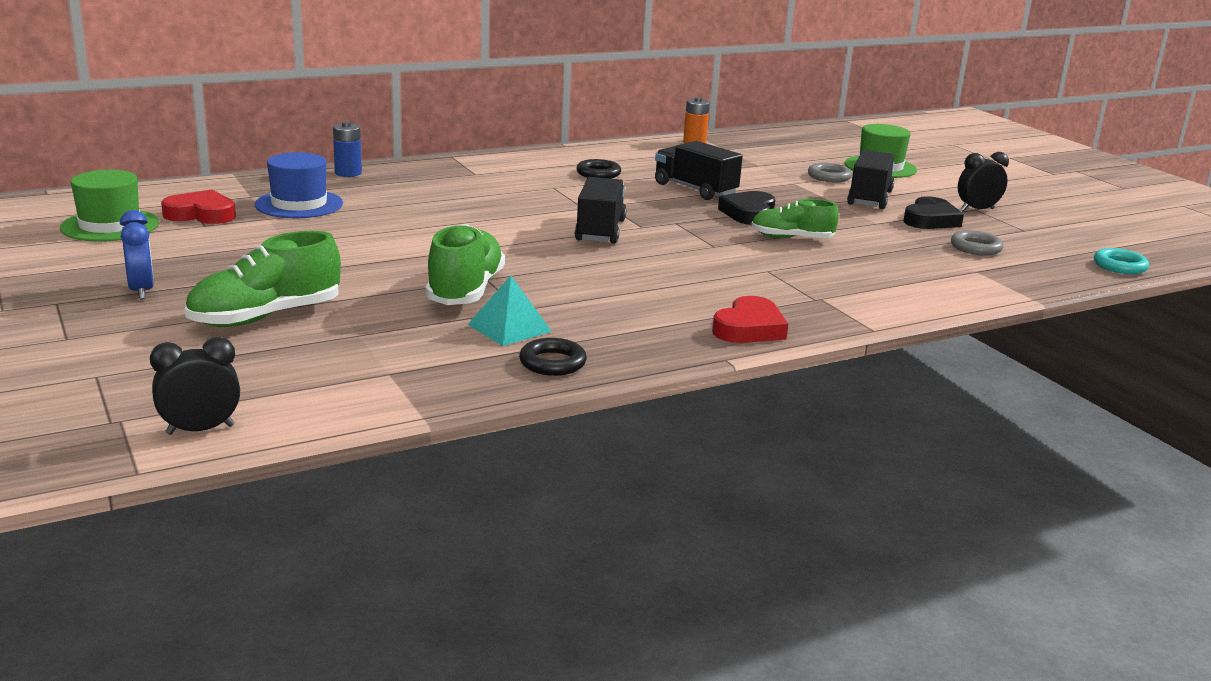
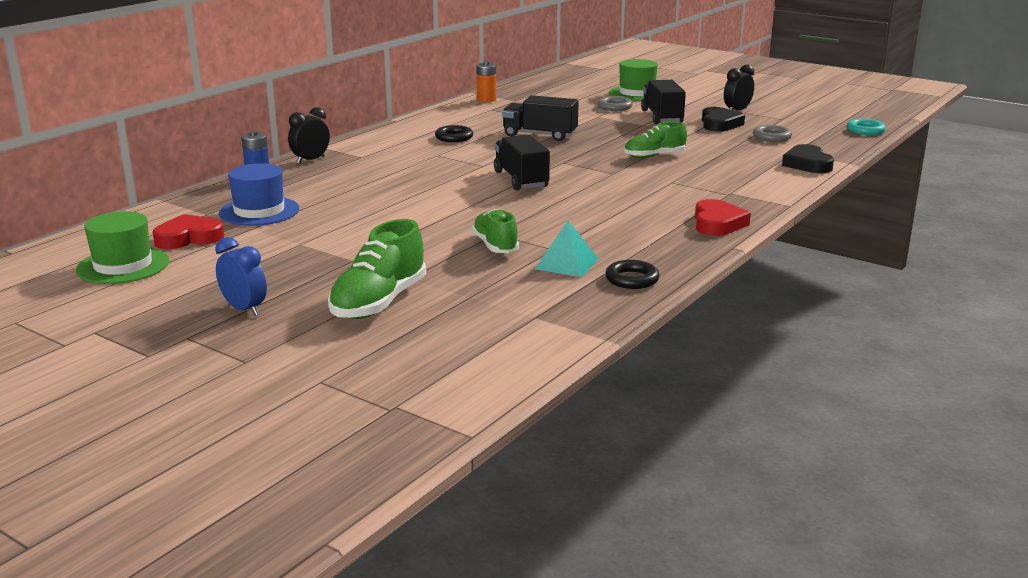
camera: 25 degrees left, 0 degrees up
(200, 430) = (467, 394): black clock -> black clock (310, 160)
(465, 291) = (495, 246): green shoe -> green shoe, size x0.66
(749, 213) = (601, 145): black heart -> black heart (807, 164)

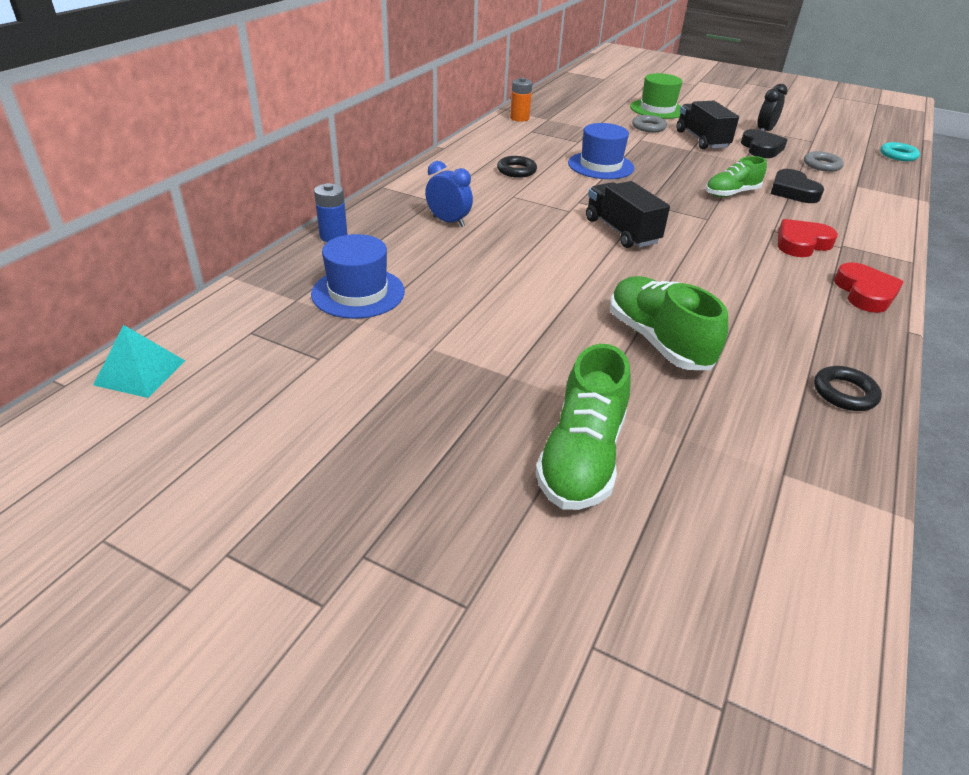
camera: 10 degrees left, 15 degrees up
(123, 266) = (223, 403): green hat -> none
(189, 238) = (290, 344): red heart -> red heart (801, 243)
(244, 309) = (417, 485): blue clock -> blue clock (448, 222)
(310, 160) = (381, 207): black clock -> none
(495, 246) = (658, 341): green shoe -> green shoe, size x1.52
(540, 135) = (600, 166): black truck -> blue hat
(567, 263) = (755, 368): turquoise pyramid -> turquoise pyramid (140, 372)
(807, 164) = (883, 201): black heart -> black heart (792, 191)

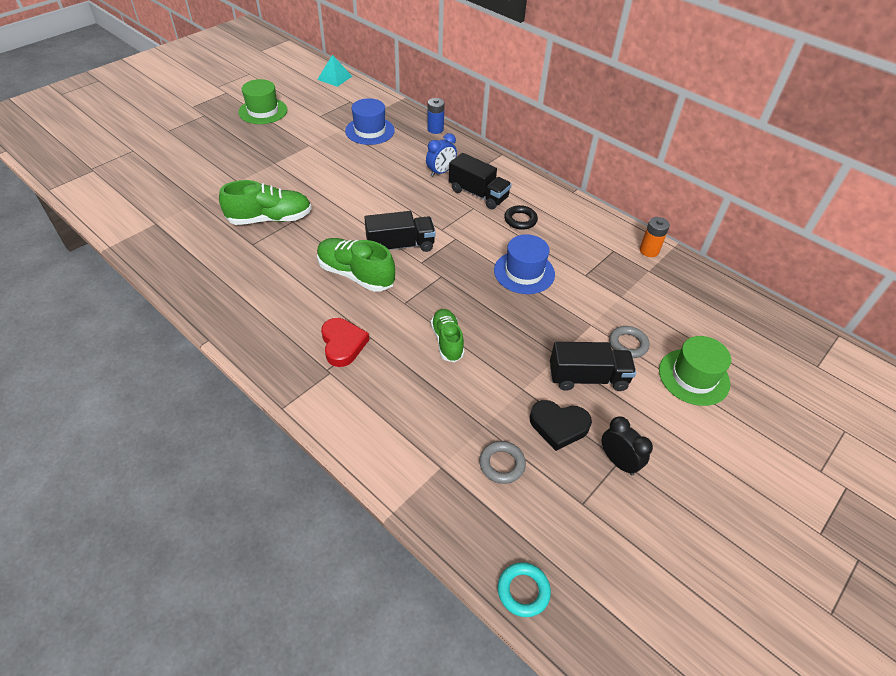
camera: 105 degrees right, 10 degrees up
(318, 446) = (263, 111): none -> green hat
(483, 195) = (478, 194): none -> black truck
(581, 457) = (209, 169): green shoe -> green shoe (356, 274)
(792, 191) = (440, 394): black heart -> none
(844, 393) = (182, 272): black ring -> none
(865, 293) = (260, 343): red heart -> none

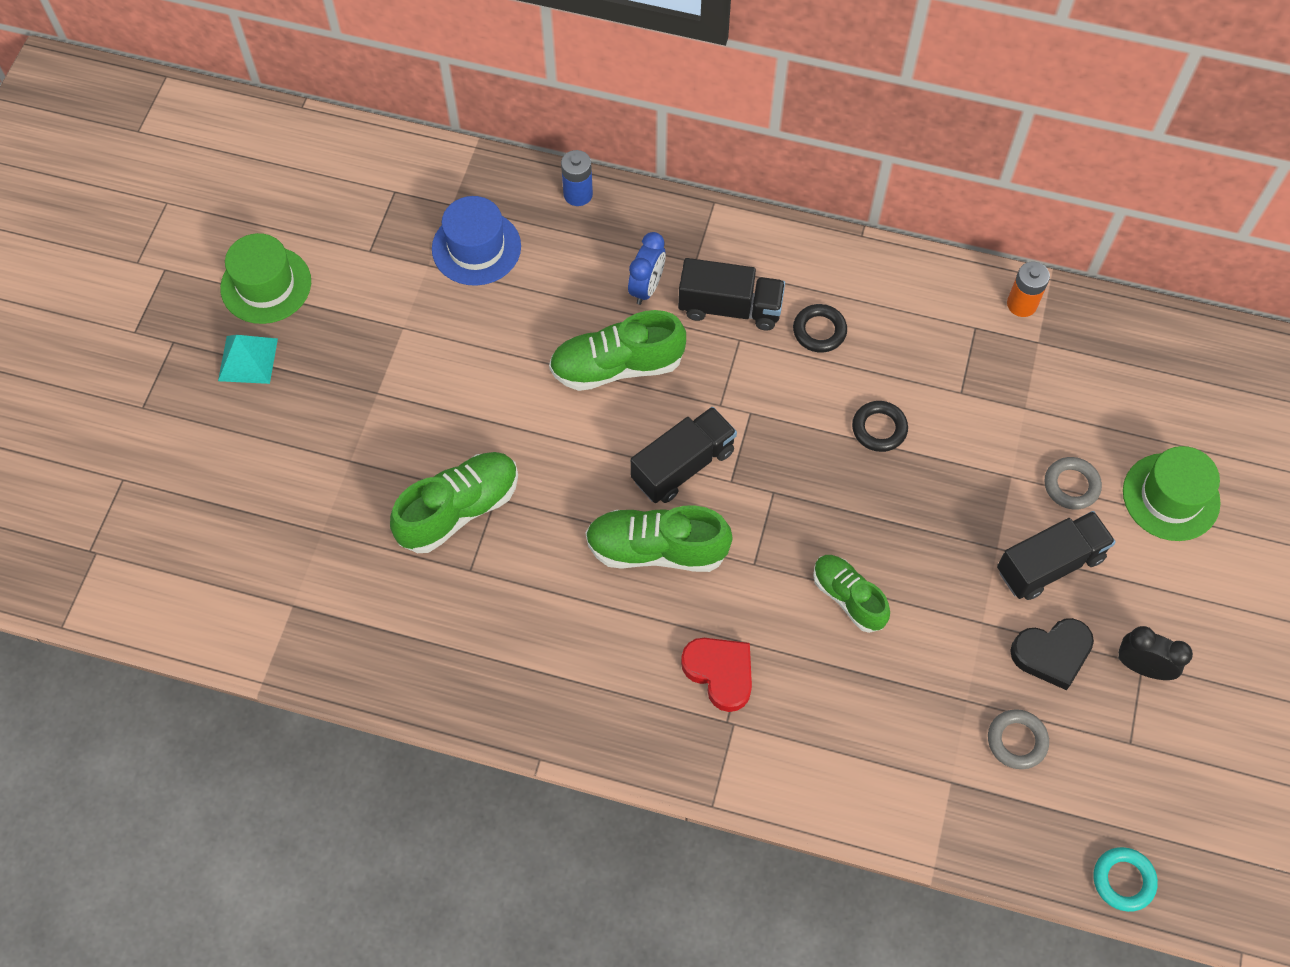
camera: 25 degrees left, 15 degrees up
(334, 78) = (325, 144): turquoise pyramid -> turquoise pyramid (248, 359)
(400, 195) = (617, 366): none -> green shoe
(524, 272) = (879, 429): blue hat -> black ring

